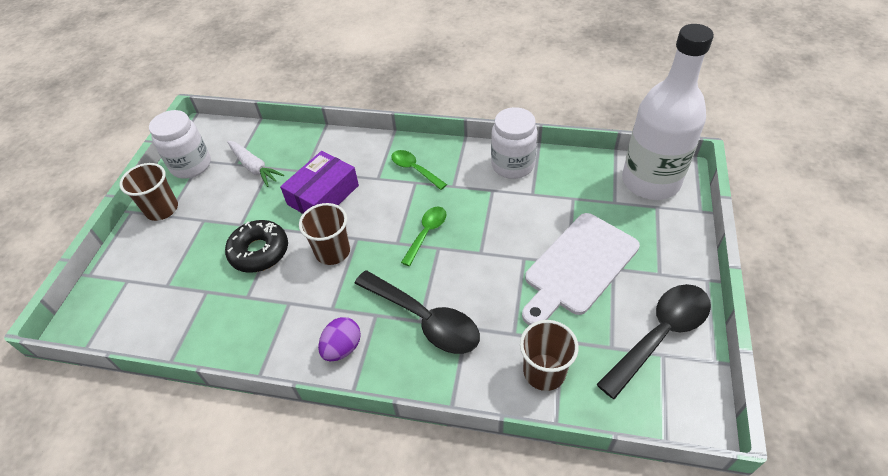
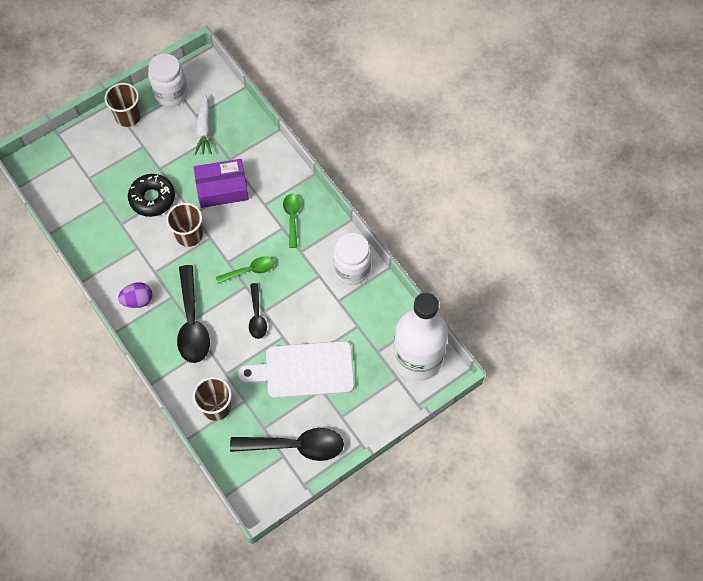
camera: 40 degrees right, 15 degrees up
(479, 262) = (257, 316): none -> black spoon

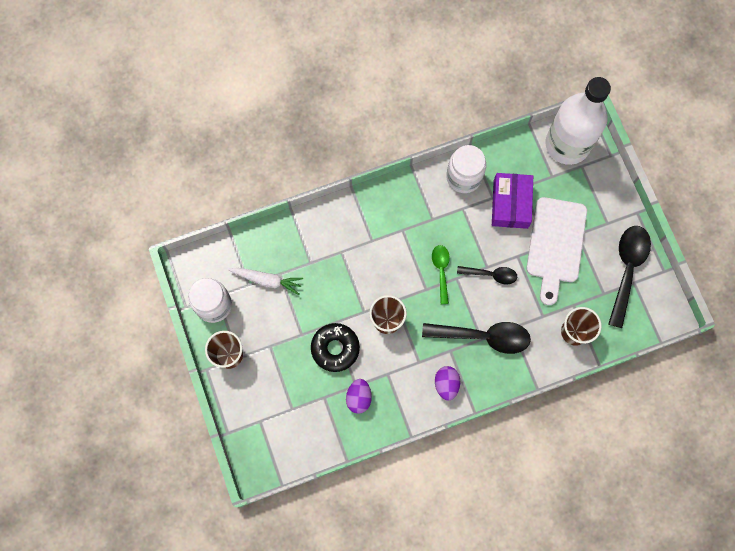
camera: 75 degrees left, 10 degrees up
(110, 229) = (359, 398): none -> purple egg
(222, 188) = (342, 277): purple box -> purple box (510, 204)
(292, 218) = (394, 218): green spoon -> none

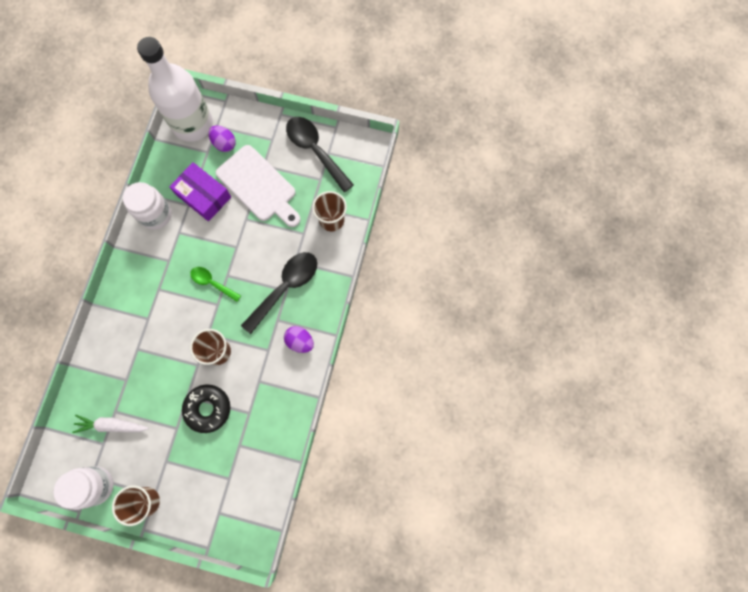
camera: 55 degrees left, 0 degrees up
(267, 280) = (112, 425): white carrot -> white carrot turned 135 degrees counterclockwise
(359, 398) = (260, 417): purple egg -> purple egg (224, 144)
(491, 274) = (244, 248): black spoon -> none

